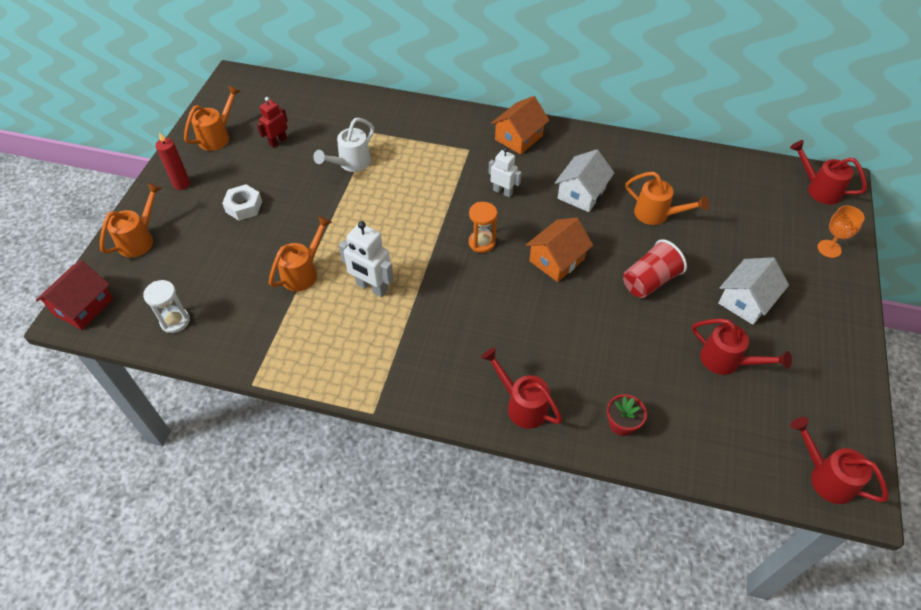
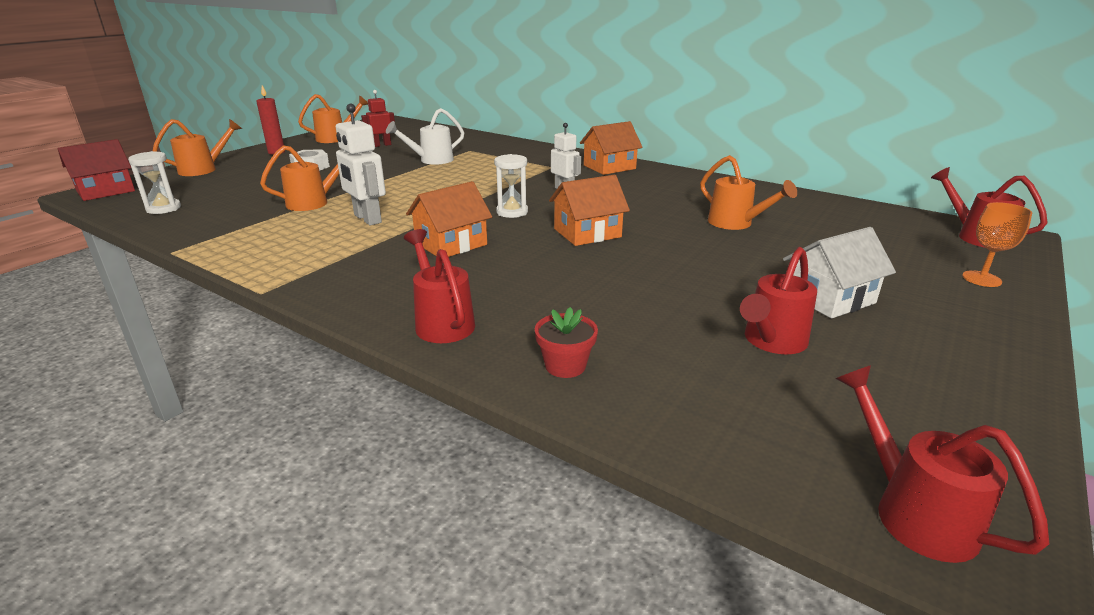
camera: 20 degrees right, 25 degrees down
(465, 306) = (451, 244): none -> orange house
(482, 243) = (512, 212): orange hourglass -> white hourglass
(581, 193) = (652, 201): white house -> none
(649, 281) = (695, 263): red cup -> none
(726, 361) = (771, 342): red watering can -> red watering can turned 75 degrees clockwise

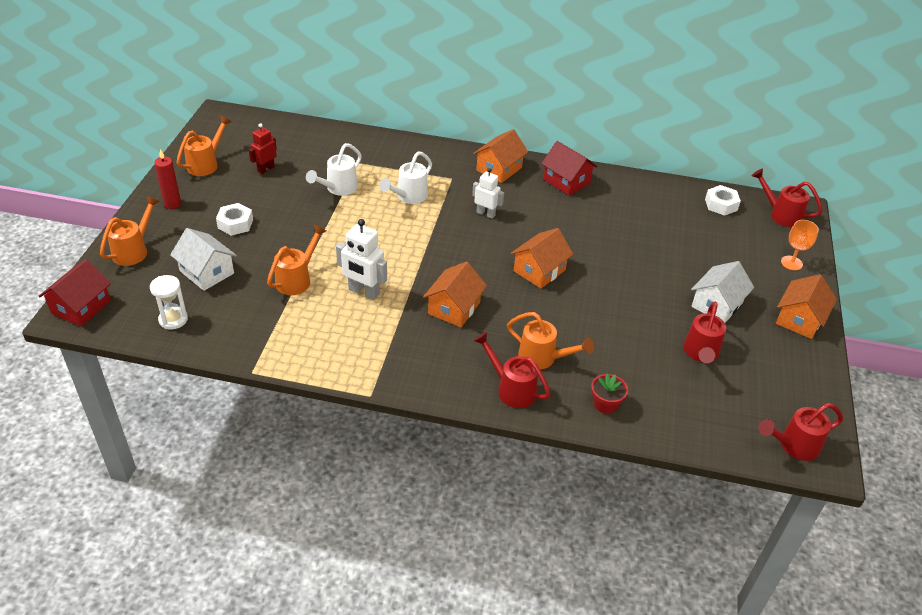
camera: 25 degrees left, 15 degrees up
(241, 187) = (207, 272): none -> white house
(494, 171) = (408, 196): none -> white watering can
(512, 212) = (467, 256): white hourglass -> none
(680, 181) = (566, 181): none -> red house
(736, 224) = (632, 234): orange watering can -> orange watering can (542, 358)
(881, 218) = (721, 205): none -> white nut
(913, 511) = (793, 446): red watering can -> red watering can turned 60 degrees counterclockwise
(980, 337) = (799, 319): none -> orange house

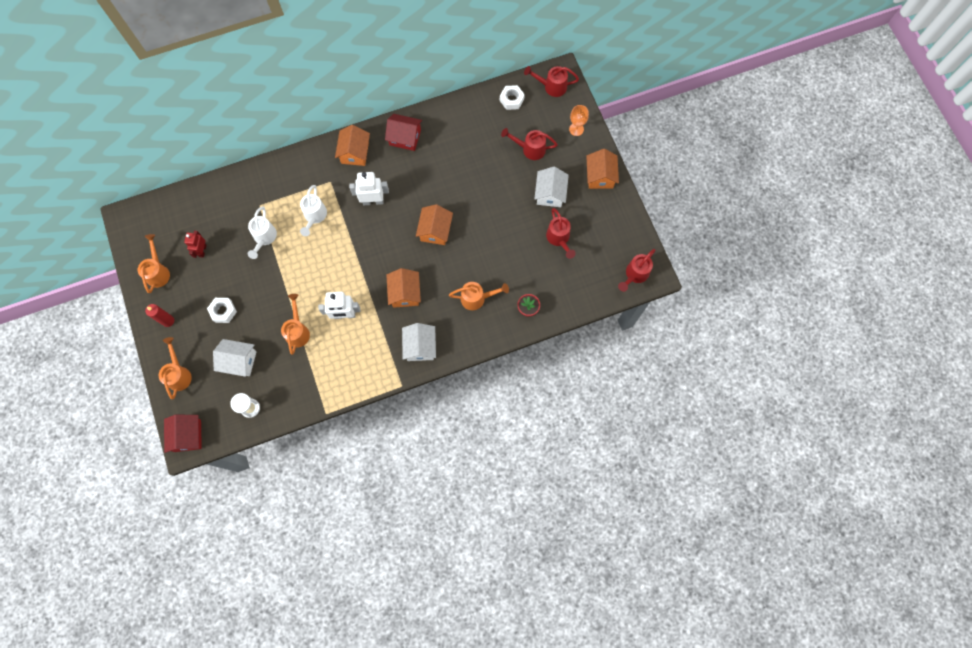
camera: 30 degrees left, 30 degrees up
(429, 368) = (420, 346): none -> white house
(486, 214) = (373, 201): white robot -> white robot, size x1.50
(511, 389) = (473, 331): red watering can -> red watering can (530, 149)

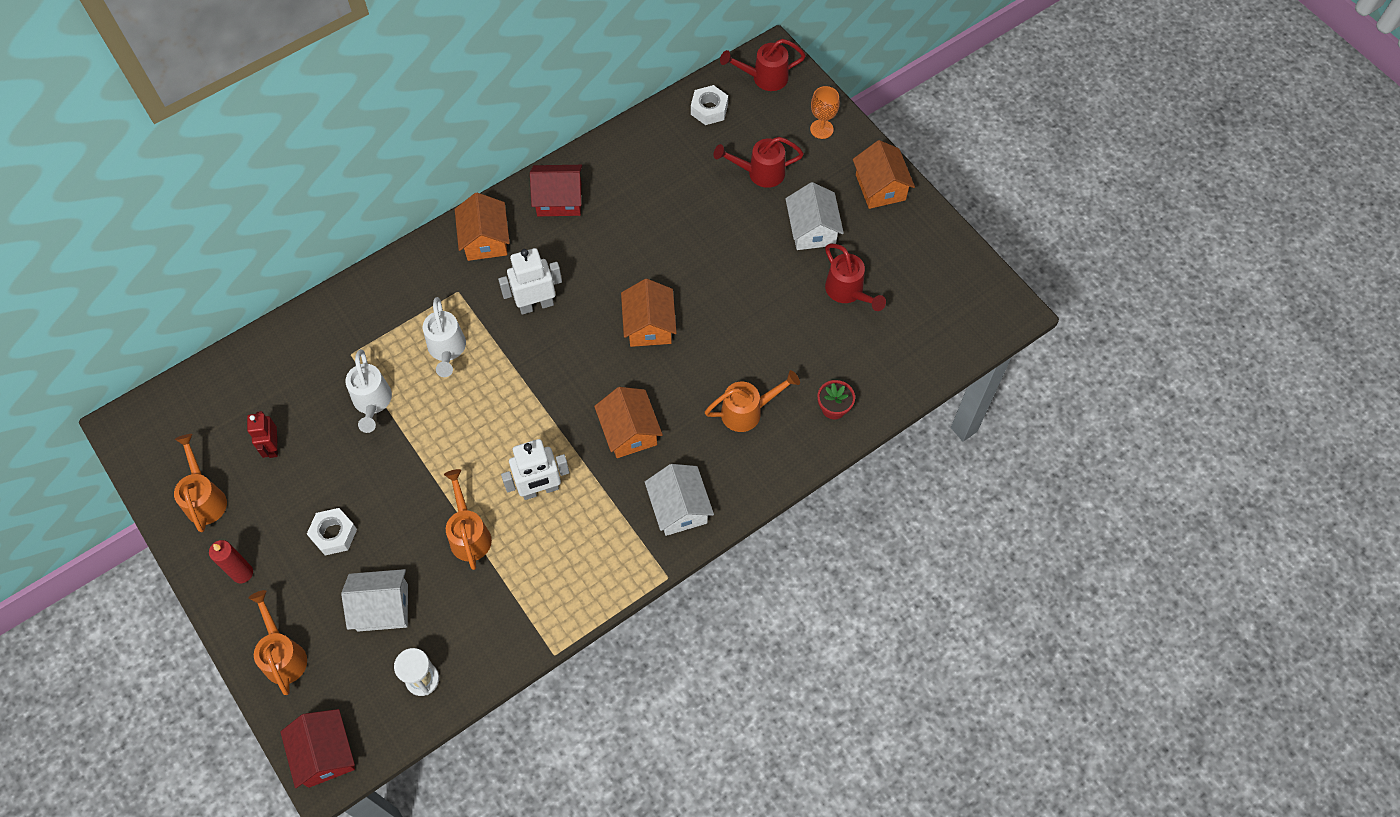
camera: 15 degrees left, 10 degrees down
(635, 275) = (982, 317): red watering can -> none

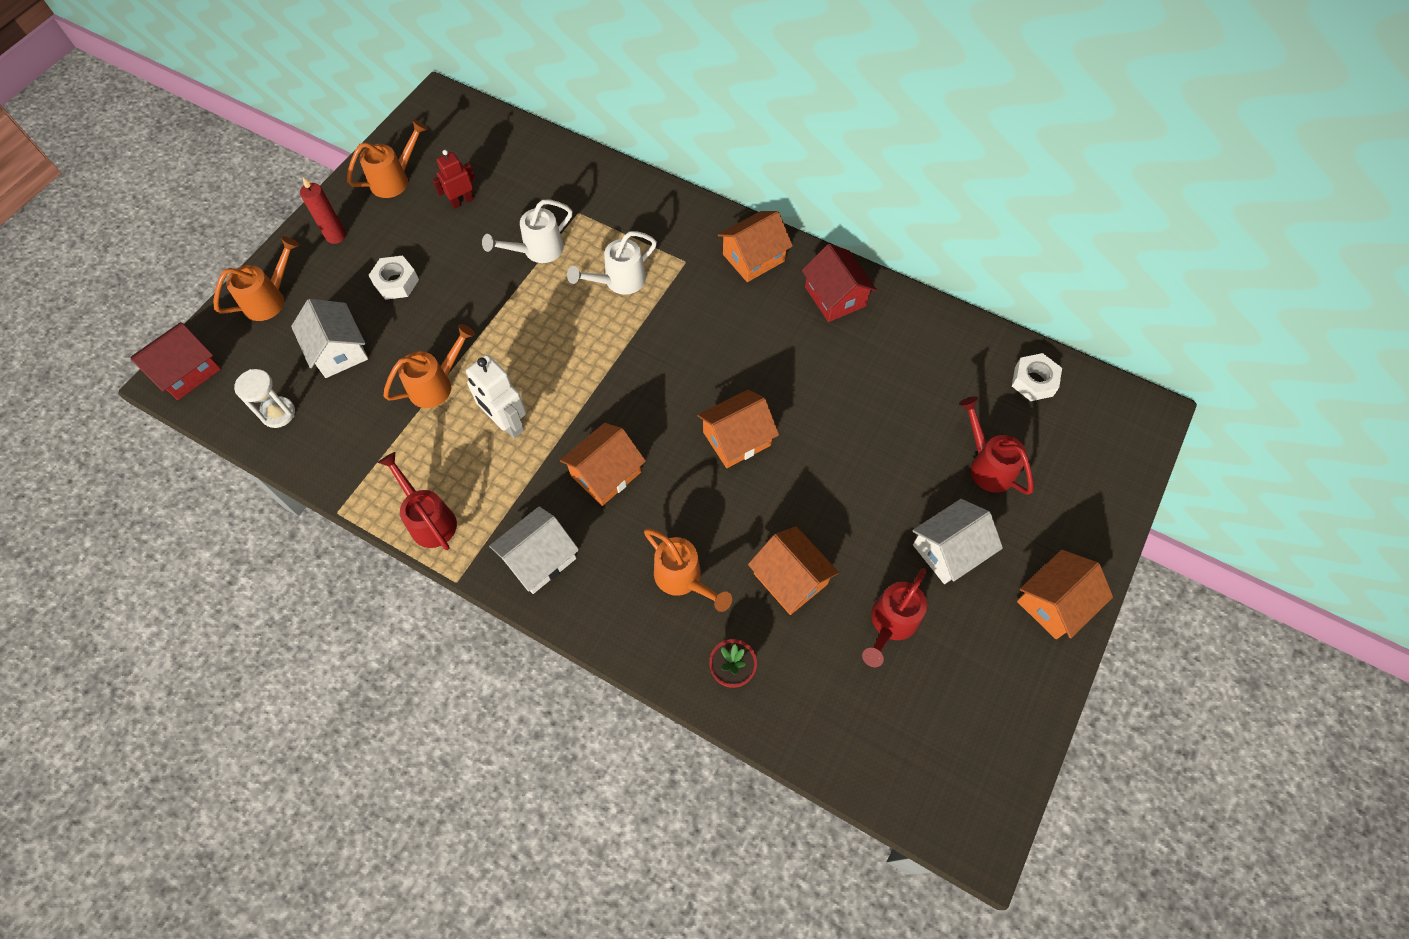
camera: 65 degrees right, 0 degrees up
(536, 305) = (706, 330): white robot -> none
(764, 78) = (1113, 417): red watering can -> red watering can (429, 519)
(783, 340) = (790, 579): none -> orange house
(821, 129) = (1088, 505): orange goblet -> none

